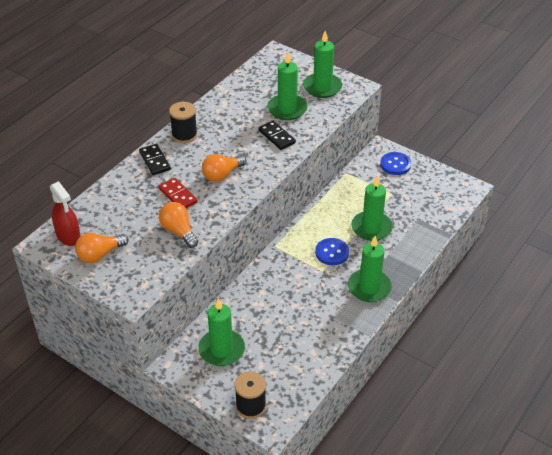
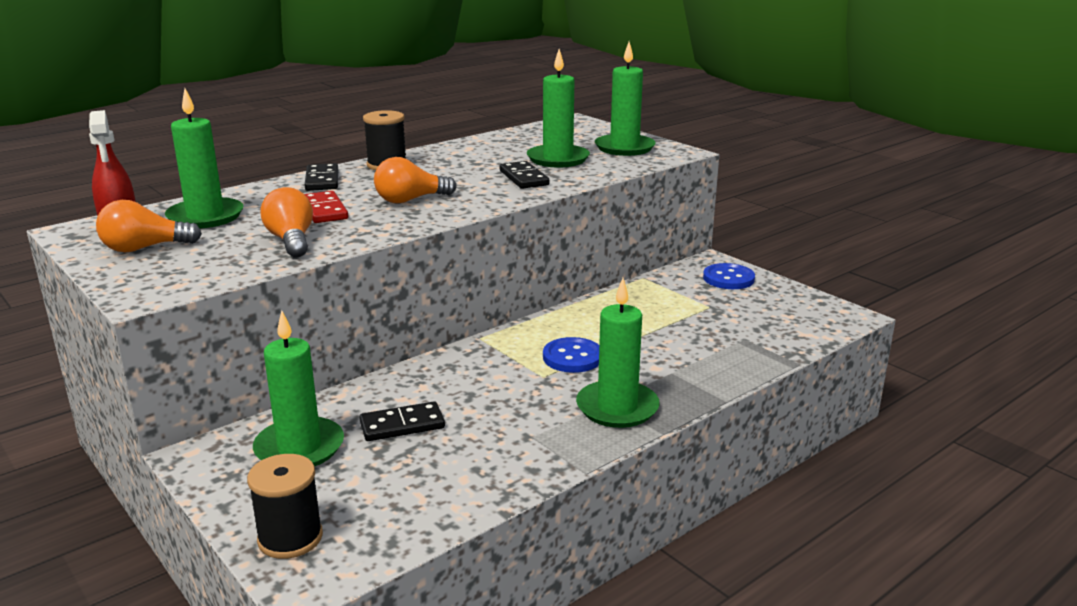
camera: 15 degrees right, 20 degrees down
(265, 323) = (402, 425): none -> black domino
(371, 228) = (656, 338): green candle -> green candle (205, 217)

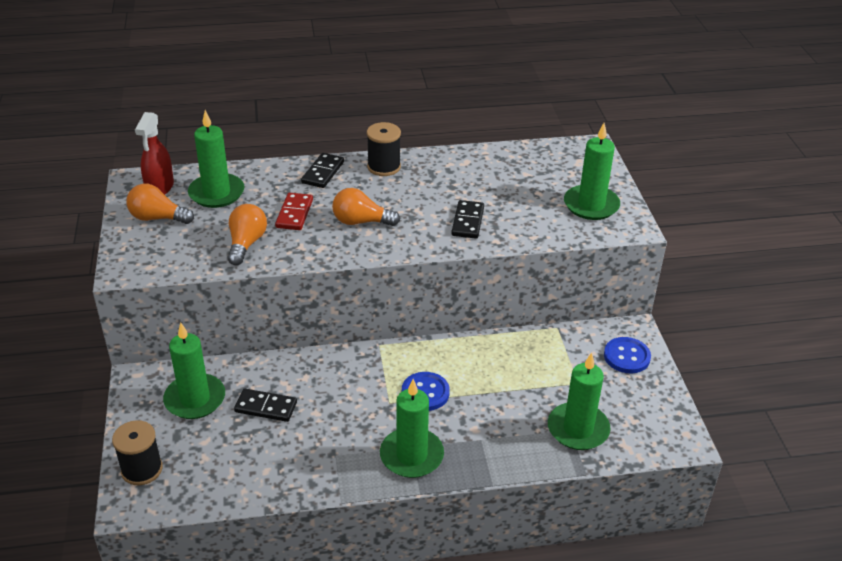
camera: 30 degrees right, 15 degrees up
(558, 159) = (519, 203): green candle -> green candle (578, 429)

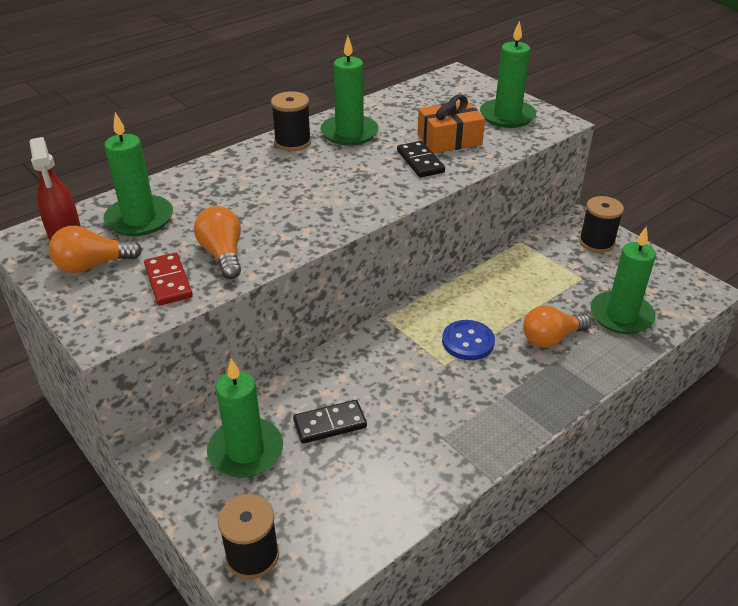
camera: 30 degrees left, 0 degrees up
(294, 213) = (246, 210): red domino -> red domino (168, 281)
(323, 172) = (237, 165): black domino -> none
(361, 222) = (321, 194): orange light bulb -> orange light bulb (551, 338)
(411, 455) = (512, 403): green candle -> green candle (349, 133)
(514, 210) = (449, 139): none -> orange gift
(626, 356) = (596, 242): blue button -> black spool

